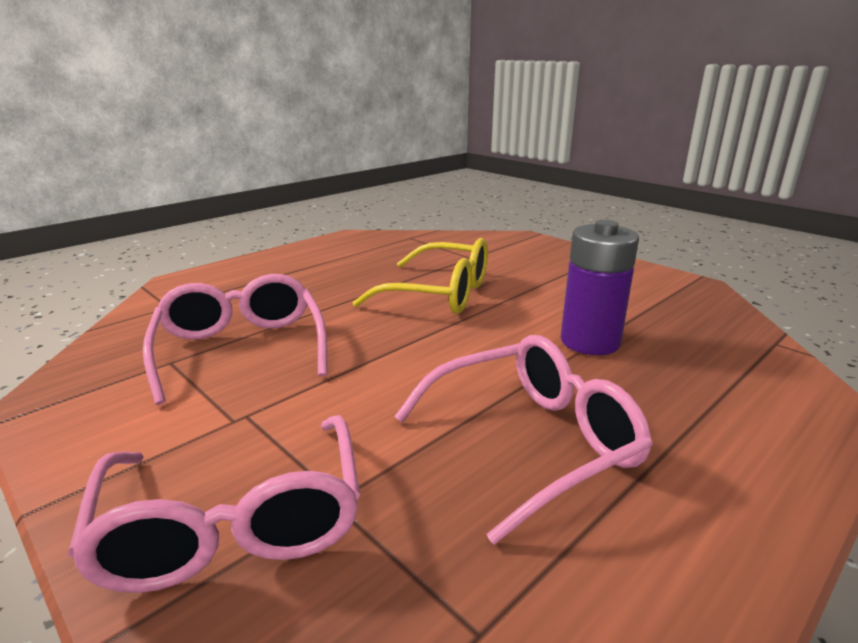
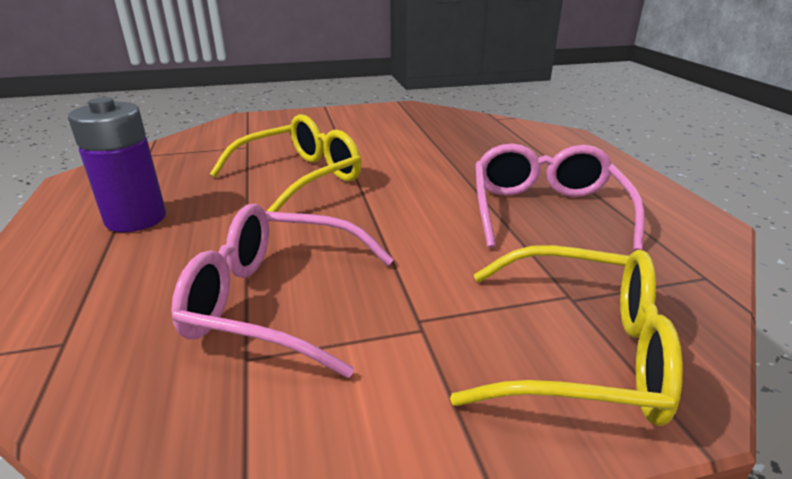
camera: 60 degrees left, 5 degrees up
(234, 524) = (580, 352): pink glasses -> yellow glasses
(590, 342) = (444, 156): purple battery -> purple battery (136, 219)

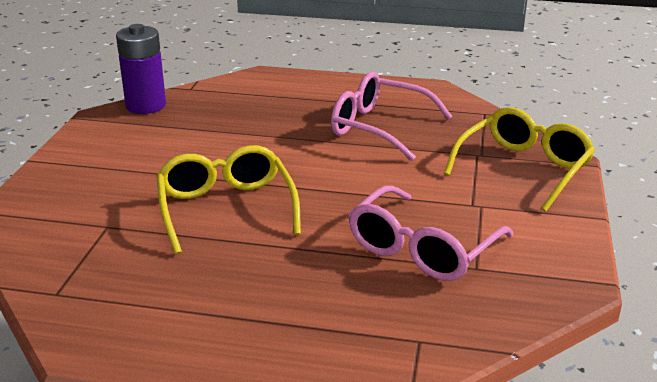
camera: 65 degrees left, 0 degrees up
(136, 219) = (236, 305): purple battery -> purple battery (146, 106)

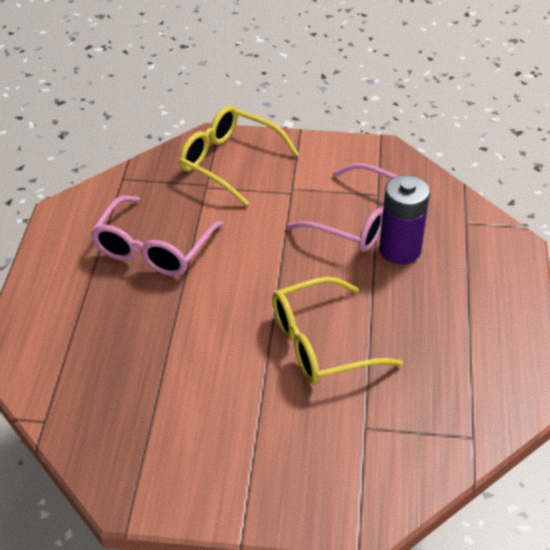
camera: 95 degrees left, 15 degrees up
(146, 106) = (94, 457): purple battery -> purple battery (400, 250)

